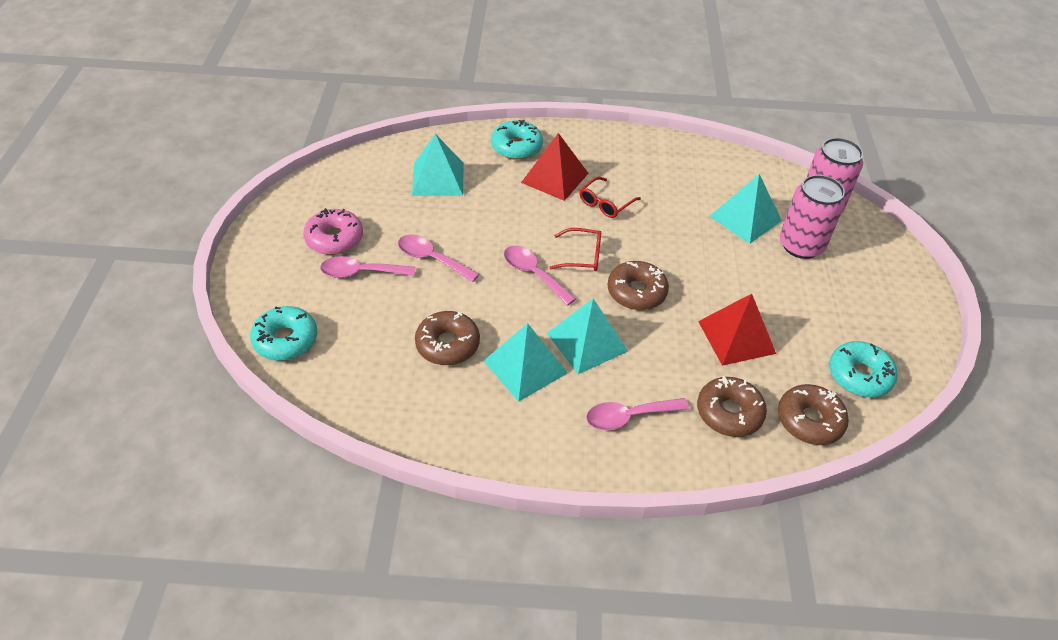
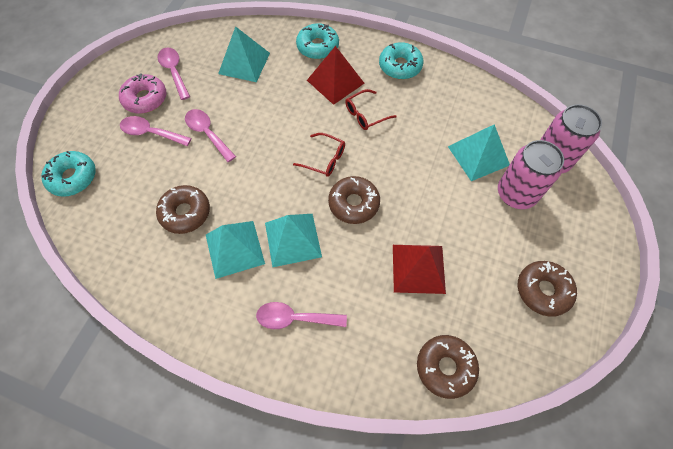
camera: 20 degrees right, 15 degrees up
(533, 274) = (279, 166): pink spoon -> pink spoon (174, 72)
(729, 412) = (379, 339): brown donut -> brown donut (543, 290)
(859, 375) = (510, 336): turquoise donut -> turquoise donut (400, 66)

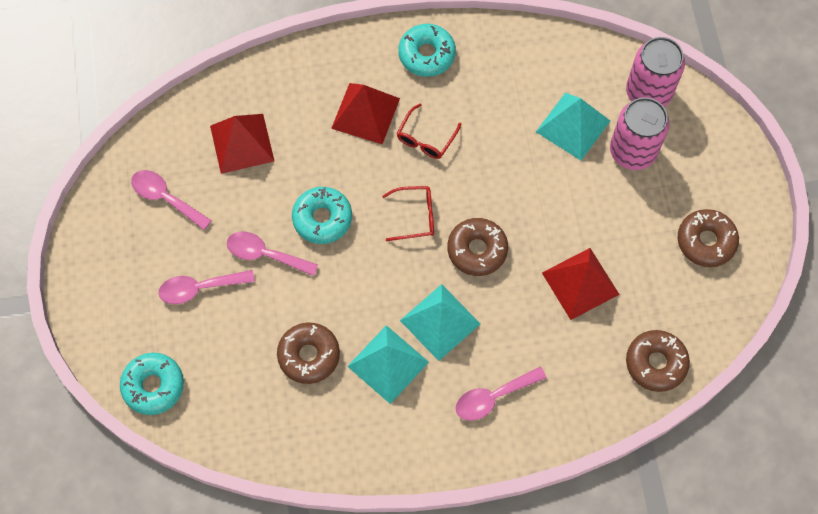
camera: 30 degrees left, 5 degrees up
(145, 99) = (159, 250): pink donut -> none
(244, 63) = (242, 143): turquoise pyramid -> red pyramid
(317, 47) = (314, 76): turquoise donut -> turquoise donut (322, 218)

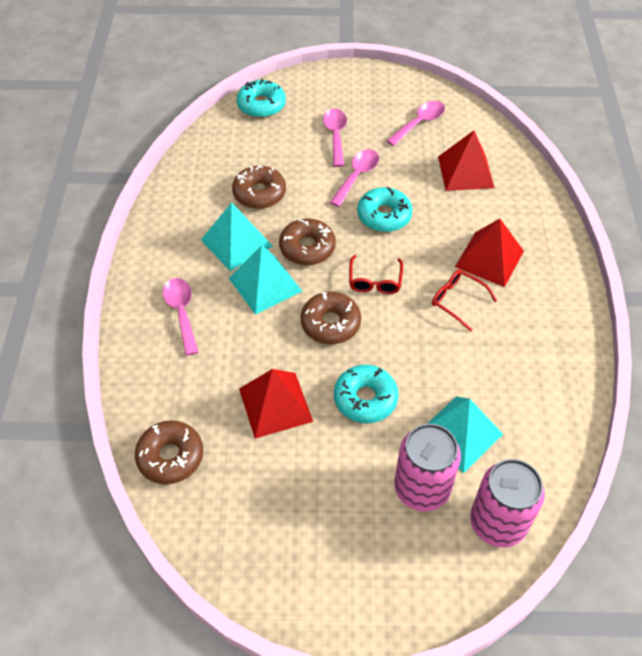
camera: 100 degrees right, 15 degrees down
(426, 54) = (554, 315): turquoise donut -> turquoise donut (365, 399)
(706, 241) = (296, 542): brown donut -> brown donut (307, 248)

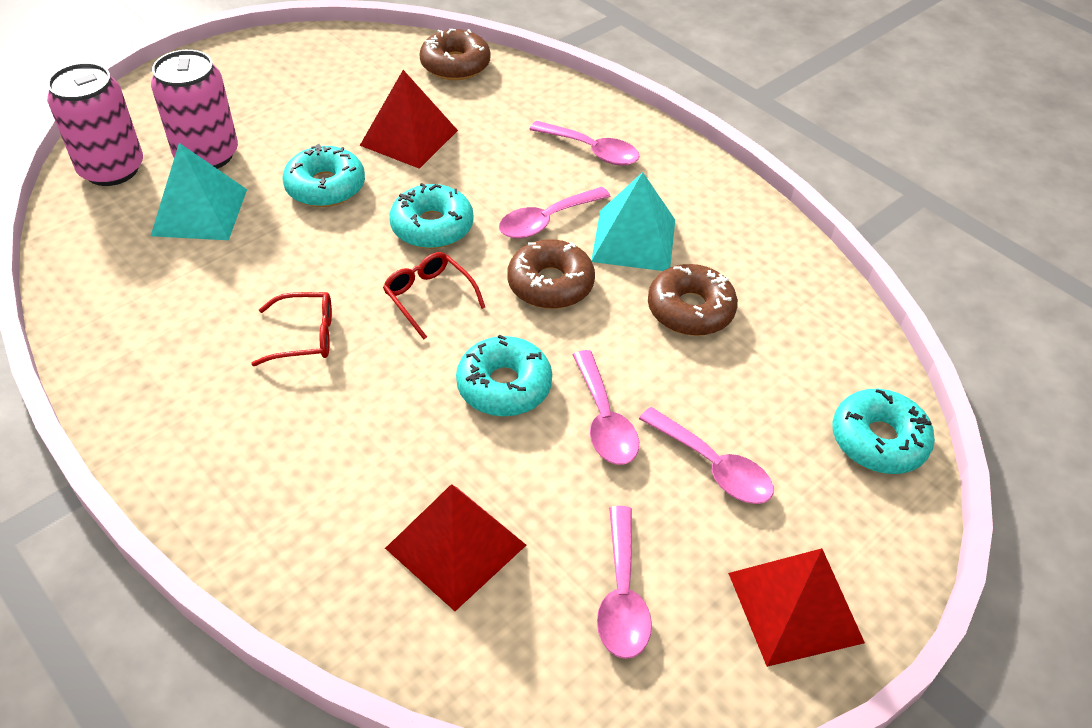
camera: 135 degrees right, 5 degrees down
(265, 284) = (546, 220): turquoise pyramid -> pink spoon
(330, 323) = (432, 226): brown donut -> turquoise donut
(489, 258) = (304, 419): red pyramid -> red pyramid (795, 607)

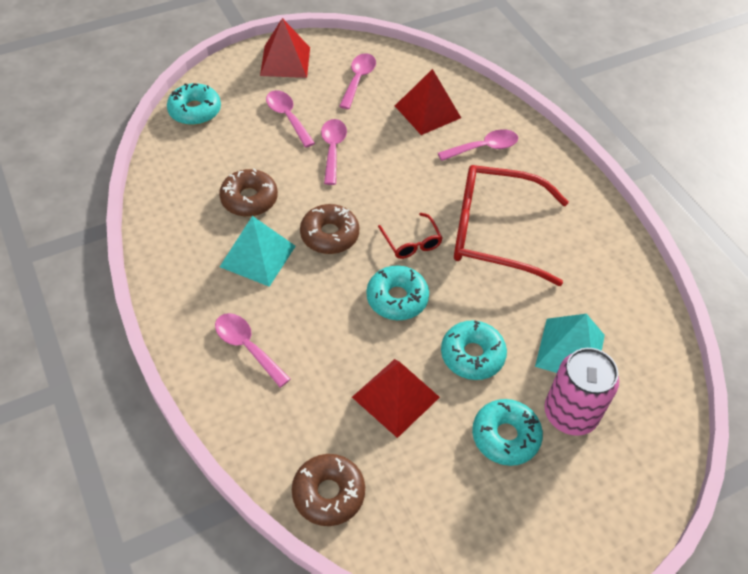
camera: 165 degrees left, 5 degrees up
(112, 169) = (648, 414): pink can -> none
(305, 336) = (494, 232): red glasses -> red glasses, size x2.27
(504, 386) = (381, 178): turquoise donut -> turquoise donut (505, 436)
(546, 220) = (312, 286): pink spoon -> pink spoon (483, 148)

